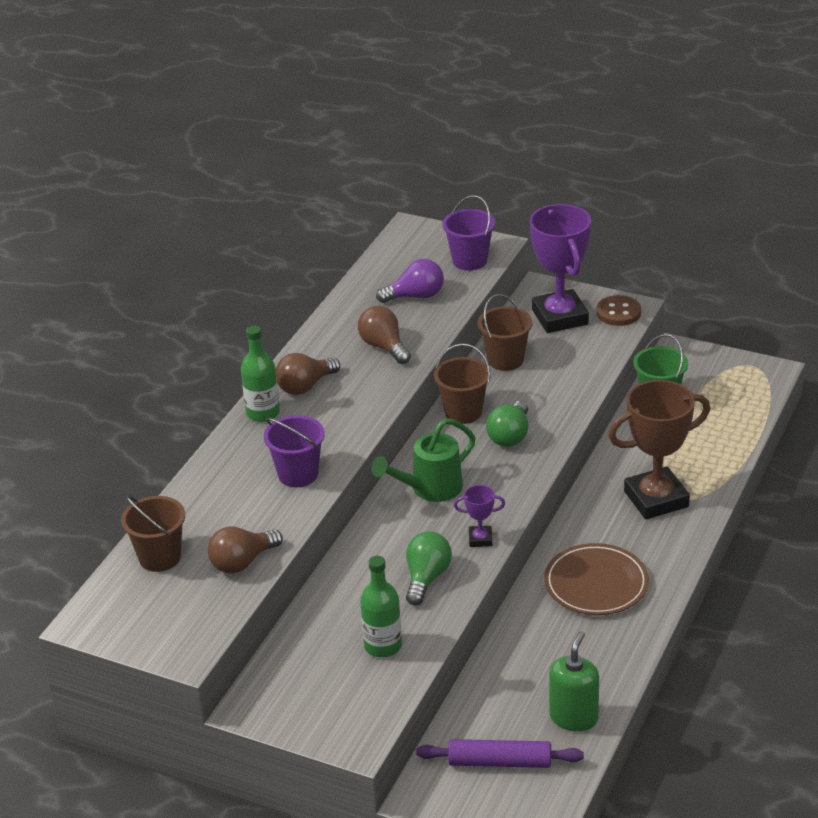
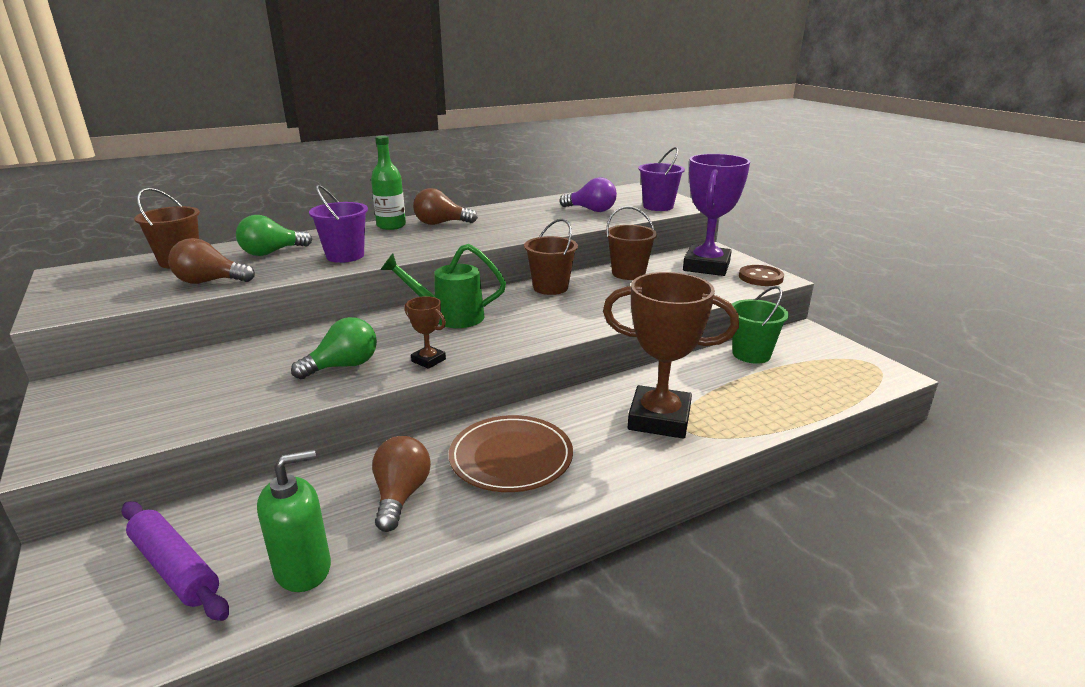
camera: 35 degrees right, 10 degrees down
(383, 646) = (224, 394): green bottle -> none
(384, 347) = (526, 223): brown light bulb -> brown light bulb (401, 495)
(480, 539) = (428, 360): purple trophy -> brown trophy
(510, 436) = (562, 311): green light bulb -> green light bulb (271, 252)

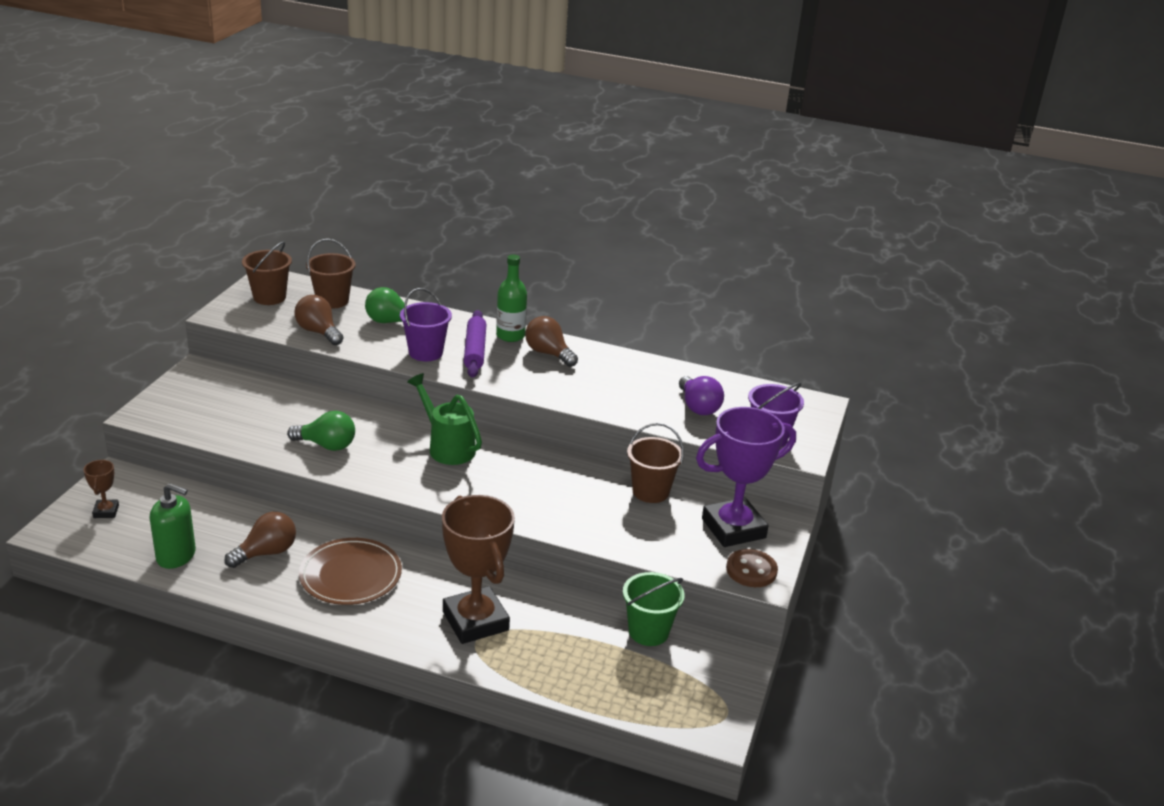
camera: 45 degrees right, 5 degrees up
(175, 568) = (137, 514): purple rolling pin -> purple rolling pin (475, 350)
(428, 360) = (374, 473): brown trophy -> brown trophy (106, 511)
(550, 287) = (562, 466): brown bucket -> brown bucket (269, 297)

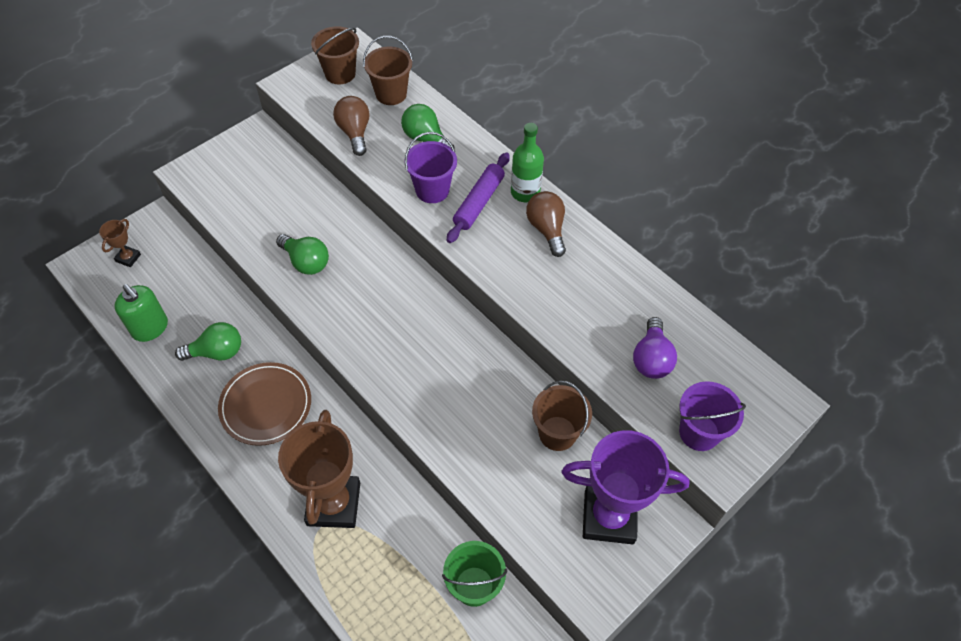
camera: 30 degrees right, 25 degrees up
(266, 553) = (217, 352): brown light bulb -> green light bulb
(447, 447) = (405, 302): green watering can -> none
(751, 570) = (591, 581): brown button -> none

